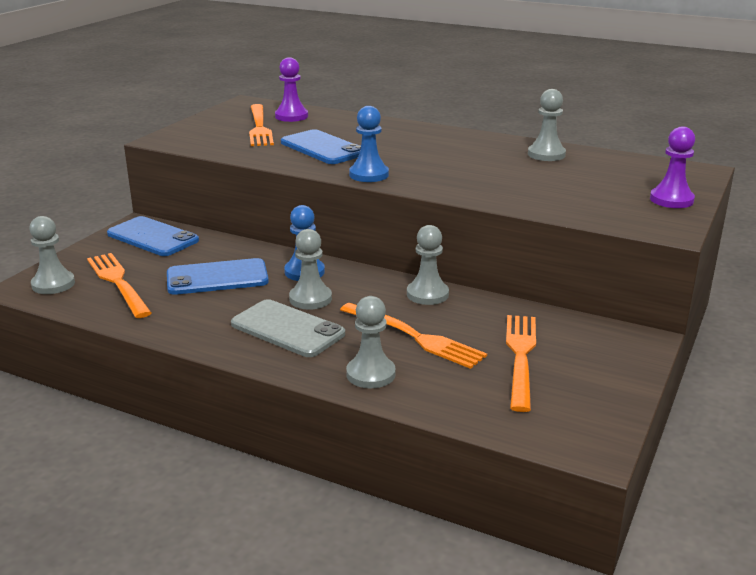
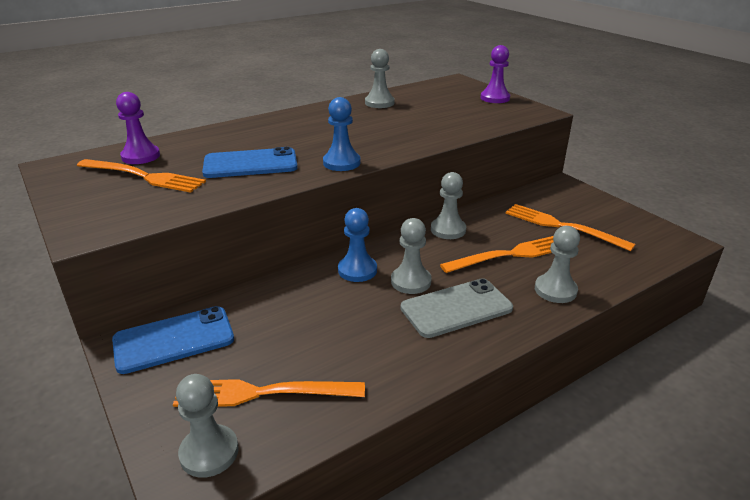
camera: 60 degrees left, 5 degrees up
(217, 278) = (320, 320): blue phone -> none

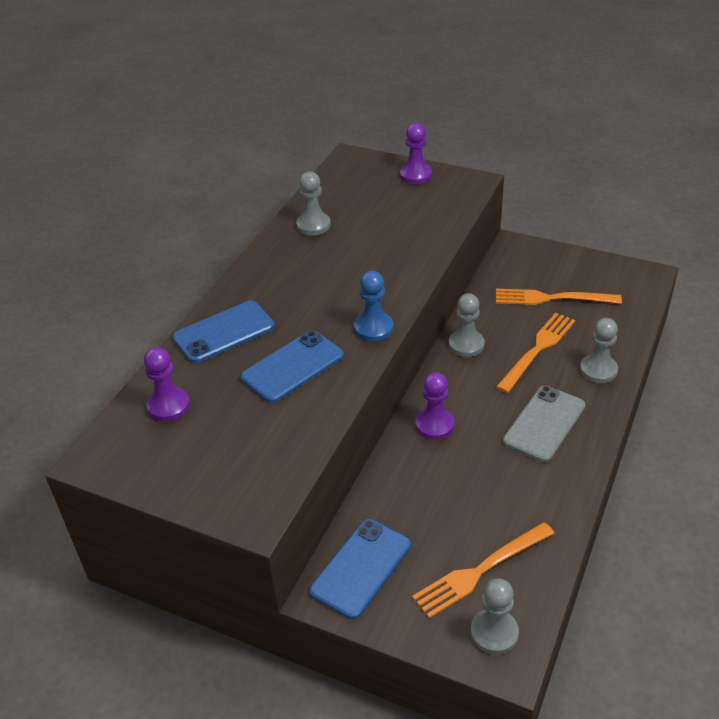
camera: 30 degrees left, 10 degrees up
(145, 177) = (212, 429): orange fork -> none
(236, 134) = (224, 332): none -> blue phone
(357, 270) = (434, 425): blue pawn -> purple pawn
(411, 281) = (487, 415): grey pawn -> none

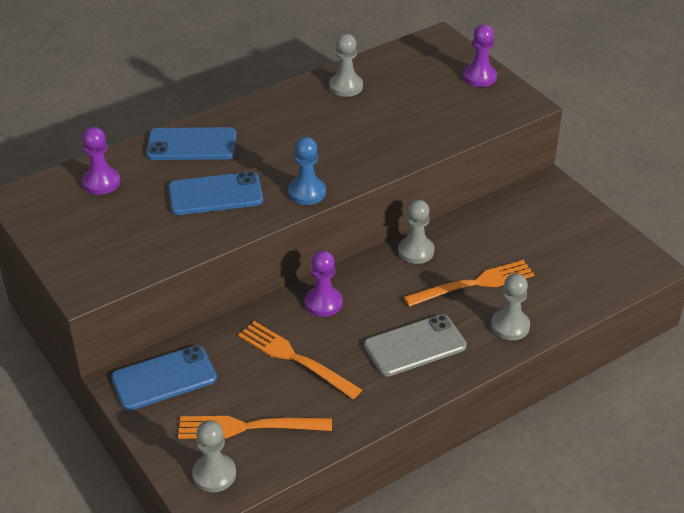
camera: 30 degrees right, 0 degrees up
(550, 298) = (533, 246): orange fork -> orange fork (294, 358)

